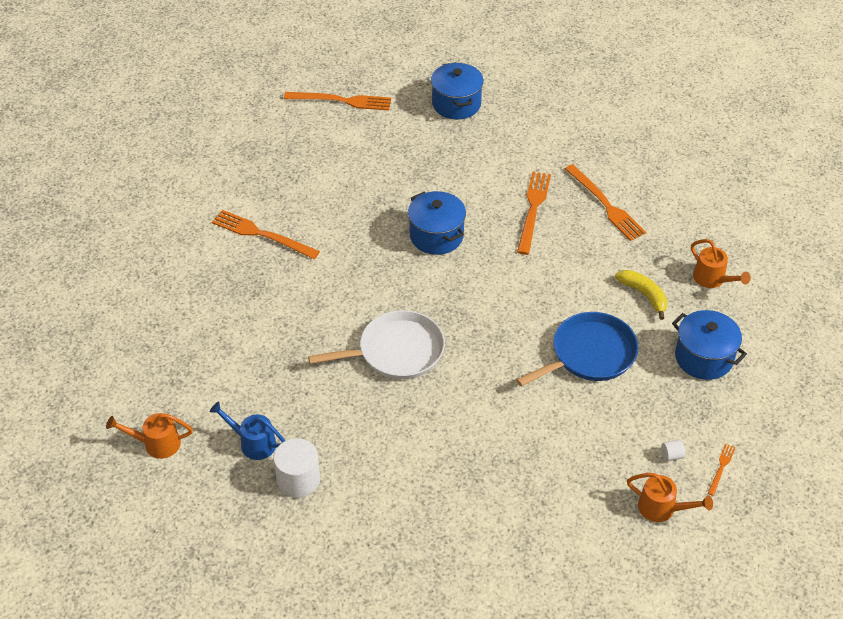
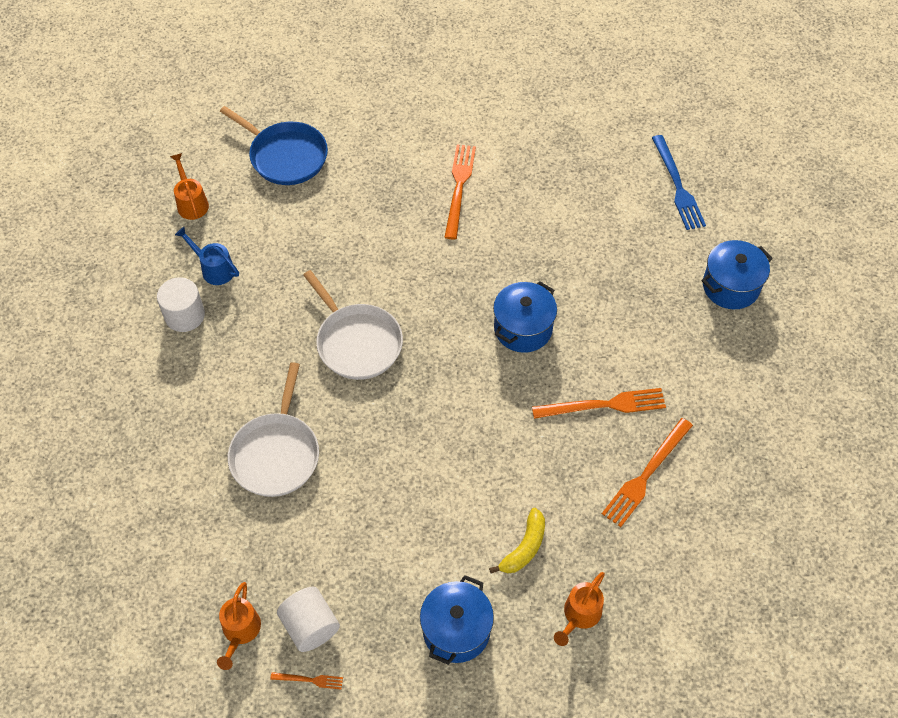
camera: 70 degrees right, 10 degrees up
(253, 443) = (214, 268): blue watering can -> blue watering can turned 60 degrees counterclockwise
(342, 101) = (677, 186): orange fork -> blue fork
(490, 440) = (276, 453): none -> white pan
(589, 354) = (417, 514): blue pan -> blue pan (285, 156)
(672, 455) = (310, 626): white cylinder -> white cylinder, size x2.27

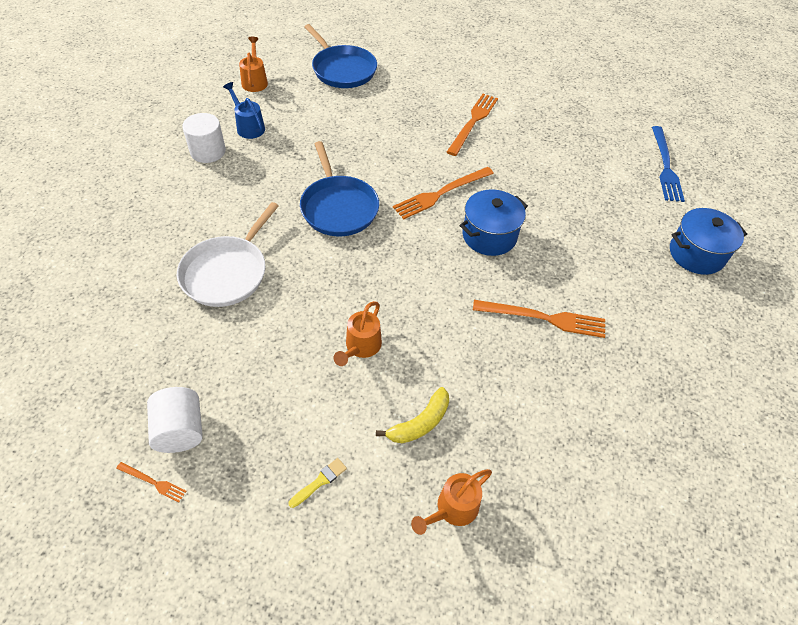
camera: 15 degrees right, 5 degrees down
(240, 632) = (113, 414): orange watering can -> orange watering can (360, 347)
(356, 342) = (338, 207): white pan -> blue pan
(456, 630) = (319, 482): blue pot -> yellow brush
(646, 475) = (567, 392): orange fork -> orange fork (441, 193)

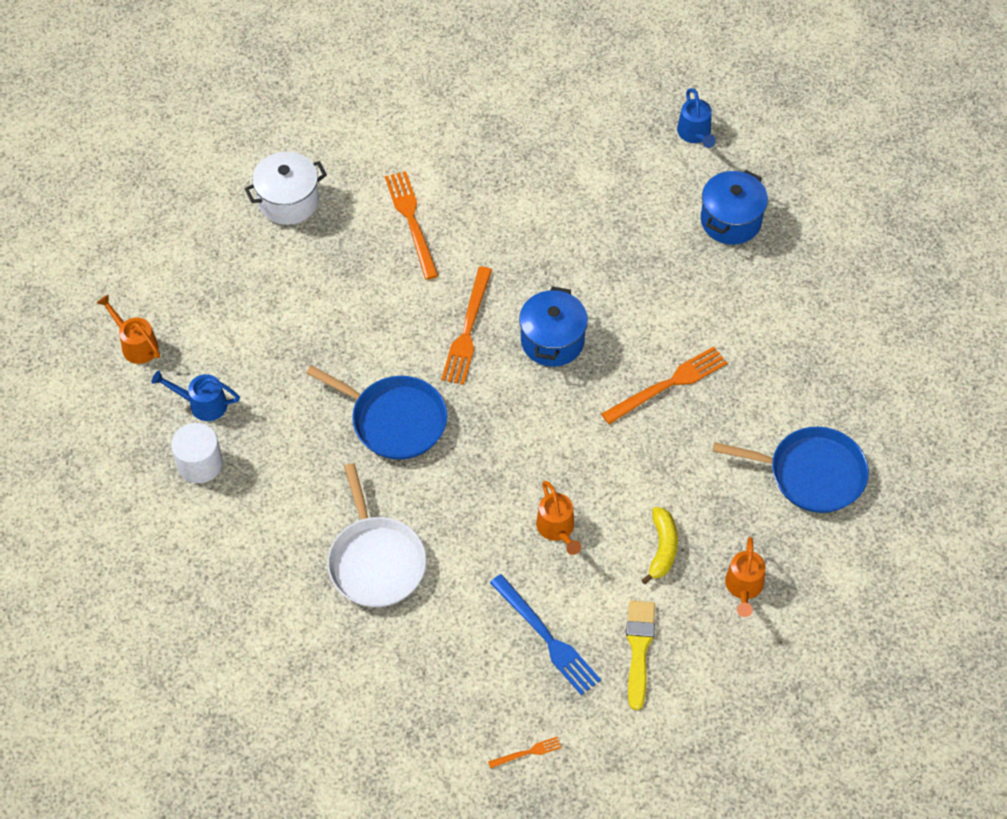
camera: 40 degrees left, 5 degrees up
(180, 430) = (501, 705): white cylinder -> none
(319, 482) = (639, 649): yellow brush -> yellow brush, size x1.83
(342, 69) = (208, 256): blue pan -> blue pan (811, 474)
(415, 73) = (288, 201): none -> white pot
(665, 166) = (630, 137): blue fork -> blue fork (546, 637)
(716, 192) = (695, 134): none -> blue watering can

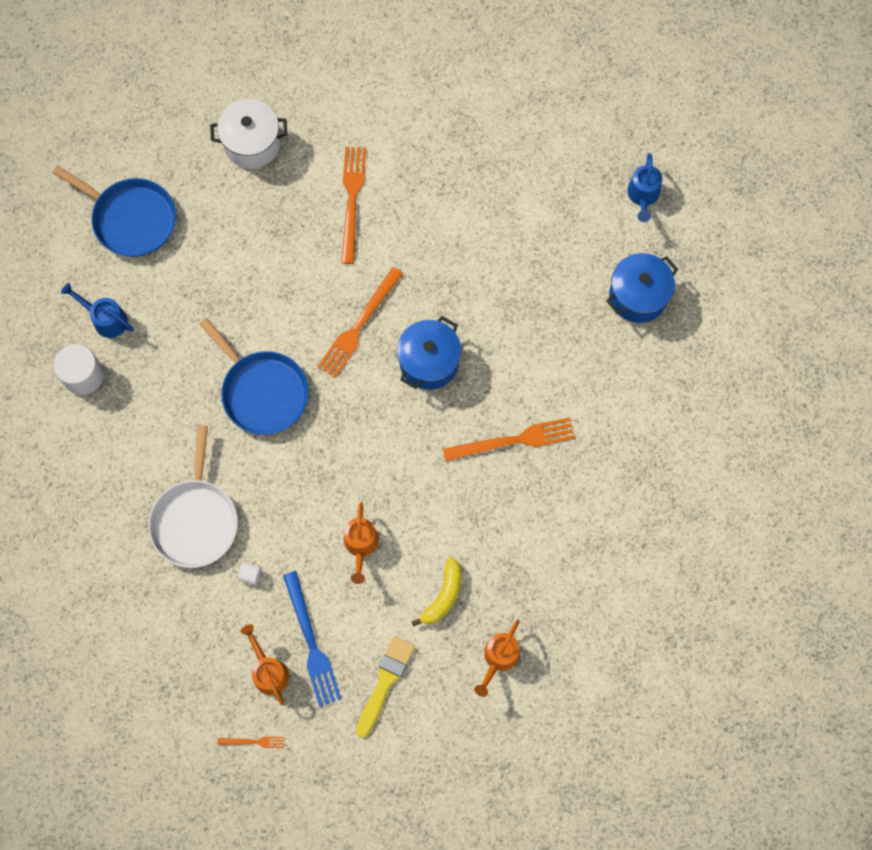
camera: 20 degrees right, 15 degrees up
(135, 344) = (70, 241): orange watering can -> orange watering can (268, 670)
(455, 594) = (250, 575): none -> white cylinder
(811, 474) = (604, 571): blue pan -> blue pan (131, 219)

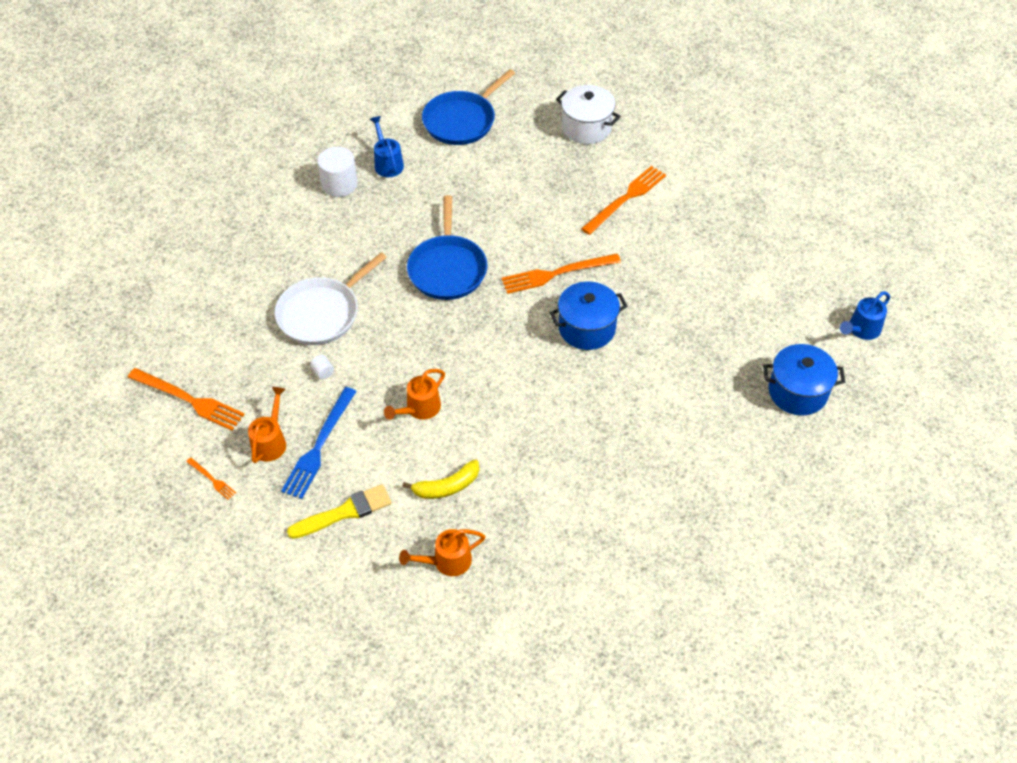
camera: 40 degrees right, 20 degrees down
(131, 219) = (462, 120): blue pan -> blue pan turned 60 degrees clockwise
(513, 440) = (603, 421): orange fork -> orange fork (189, 400)

